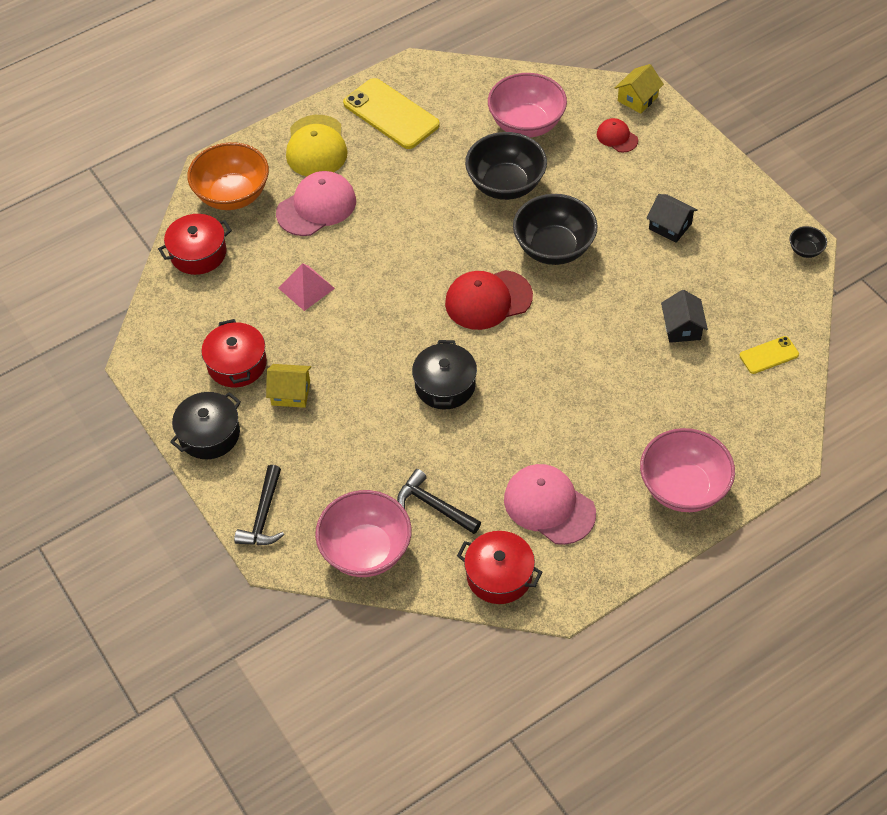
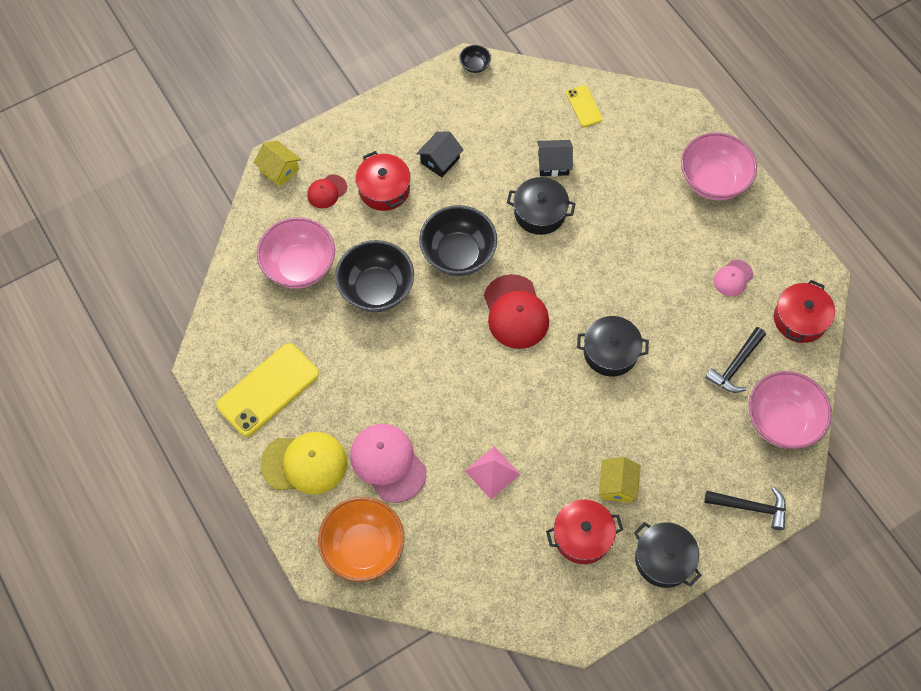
camera: 90 degrees left, 10 degrees up
(198, 253) = (440, 580): red pot -> red pot (384, 189)
(549, 506) = (733, 278): pink cap -> pink cap, size x0.54
(615, 317) = (539, 213): none -> black pot

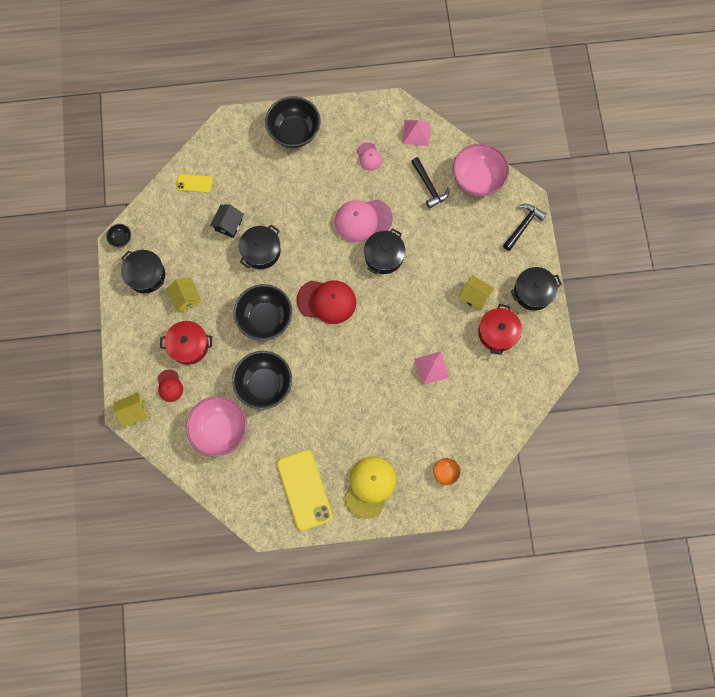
camera: 65 degrees left, 10 degrees up
(363, 547) = (445, 472): orange bowl -> orange bowl, size x0.44
(388, 463) = (395, 431): pink cap -> pink cap (363, 220)
(440, 160) = (186, 297): black house -> yellow house
(445, 109) = (146, 275): none -> black pot
(713, 181) = (294, 132): pink bowl -> black bowl
(800, 319) = (416, 133): red pot -> pink pyramid

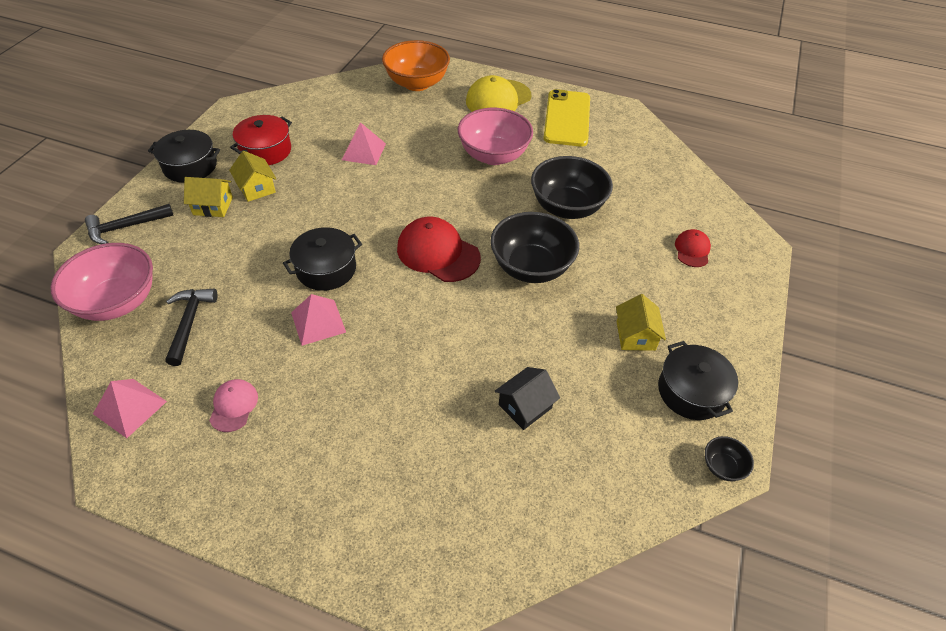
camera: 155 degrees left, 25 degrees down
(134, 412) = (748, 243): yellow house -> yellow house (213, 206)
(189, 345) = (651, 280): red pot -> none
(194, 183) = (555, 504): yellow phone -> none
(220, 429) = (640, 190): pink bowl -> pink bowl (493, 155)
(261, 251) = (493, 347): black pot -> none
(294, 132) = (322, 512): black bowl -> none
(363, 220) = (318, 322): pink cap -> pink pyramid
(445, 472) = (417, 83): orange bowl -> orange bowl, size x2.26

